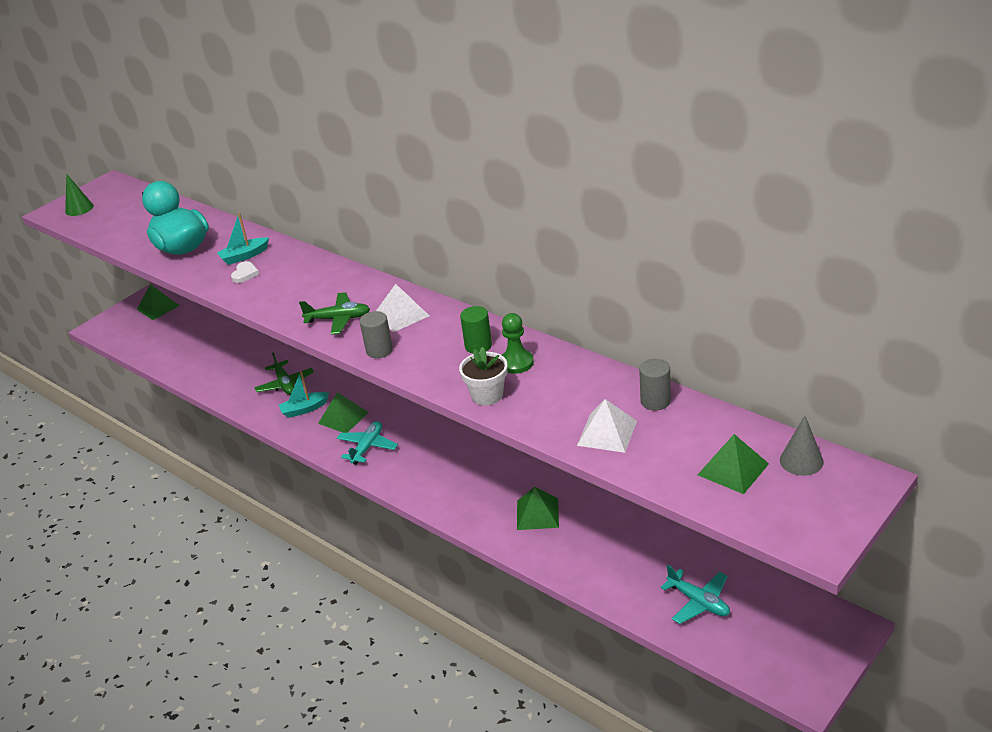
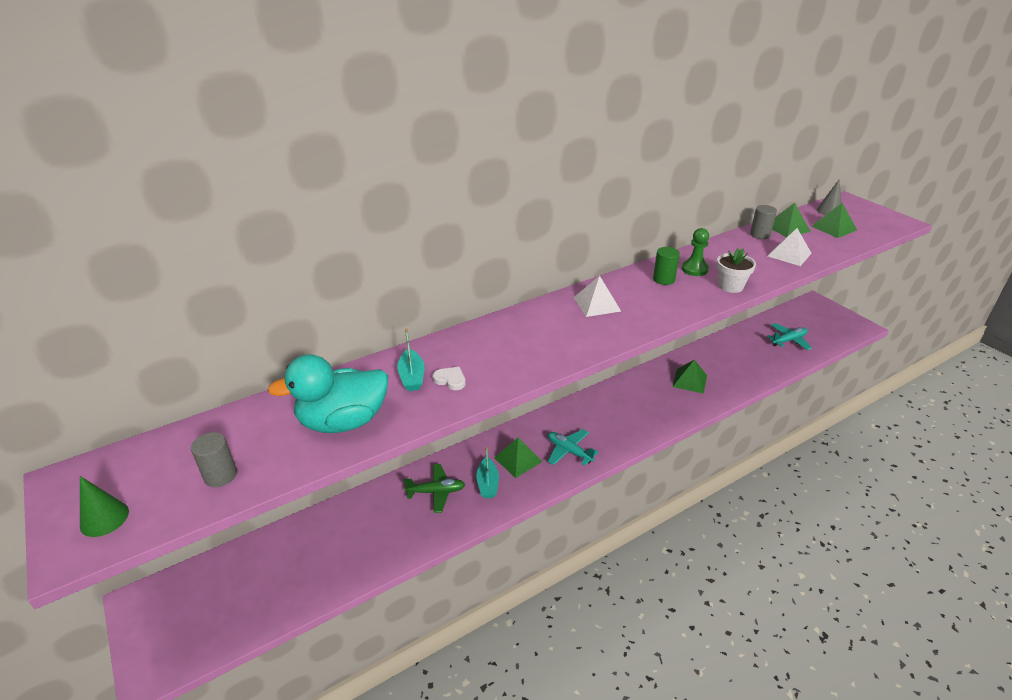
camera: 75 degrees left, 0 degrees up
(158, 307) = (175, 592): green pyramid -> green pyramid (787, 228)
(338, 319) = (581, 335): green plane -> none
(379, 350) = (645, 321): grey cylinder -> grey cylinder (220, 475)

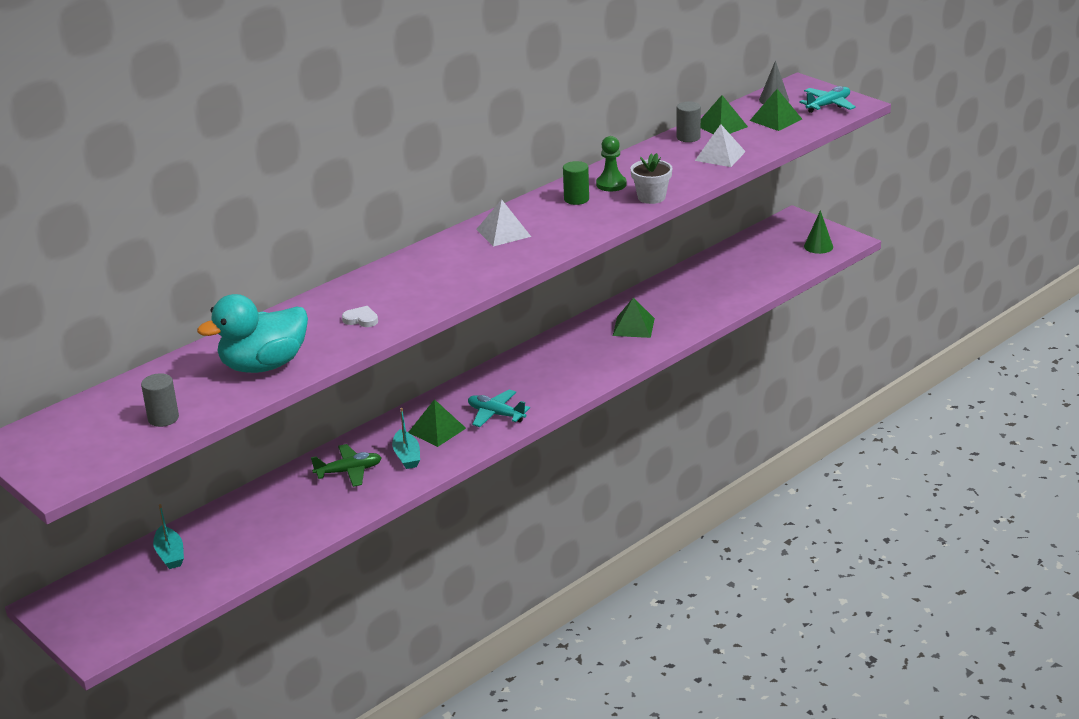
camera: 10 degrees left, 5 degrees down
(104, 518) = (72, 459): green cone -> green cone (818, 246)
(412, 377) = (319, 322): turquoise boat -> turquoise boat (170, 554)
(788, 340) = (756, 268): turquoise plane -> turquoise plane (828, 105)

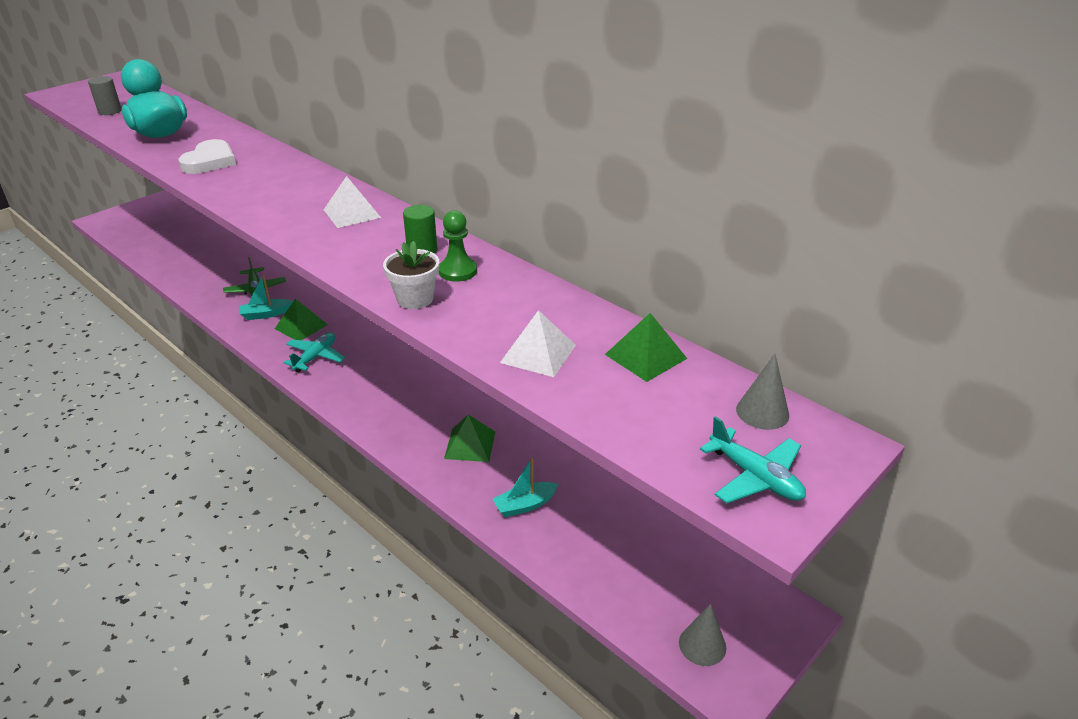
camera: 85 degrees right, 5 degrees up
(170, 554) = (186, 231): turquoise boat -> turquoise boat (525, 505)
(361, 319) = (210, 161): white heart -> white heart, size x1.85
(688, 137) = (602, 327): grey cylinder -> none
(776, 120) = (678, 411): green pyramid -> none
(818, 246) = (702, 645): green cone -> grey cone

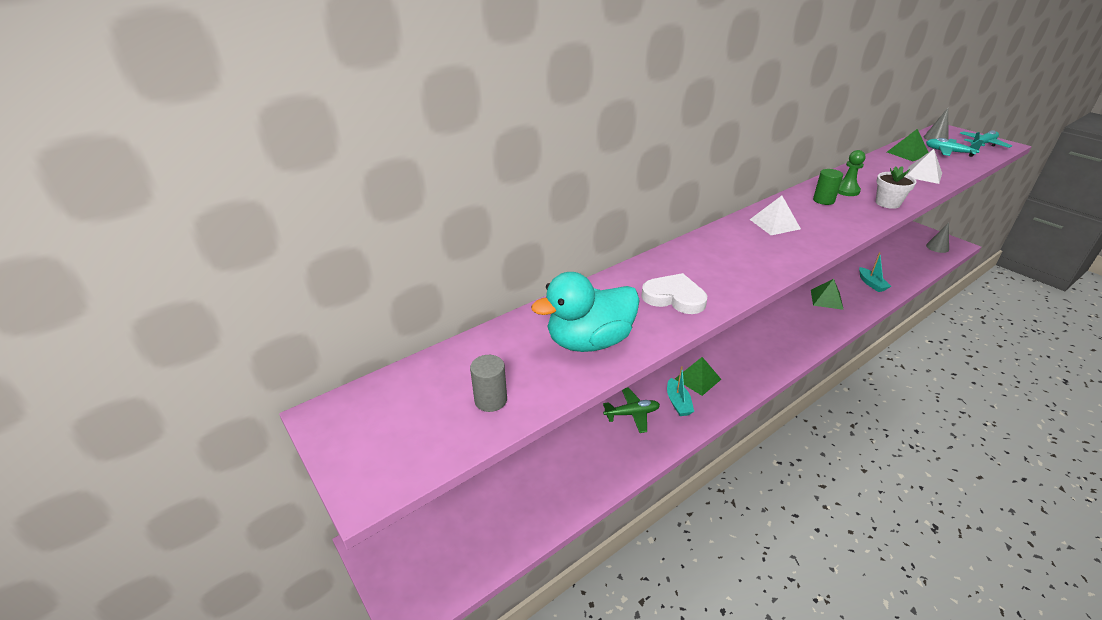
camera: 80 degrees left, 0 degrees up
(315, 357) = (742, 368): turquoise plane -> turquoise plane (949, 152)

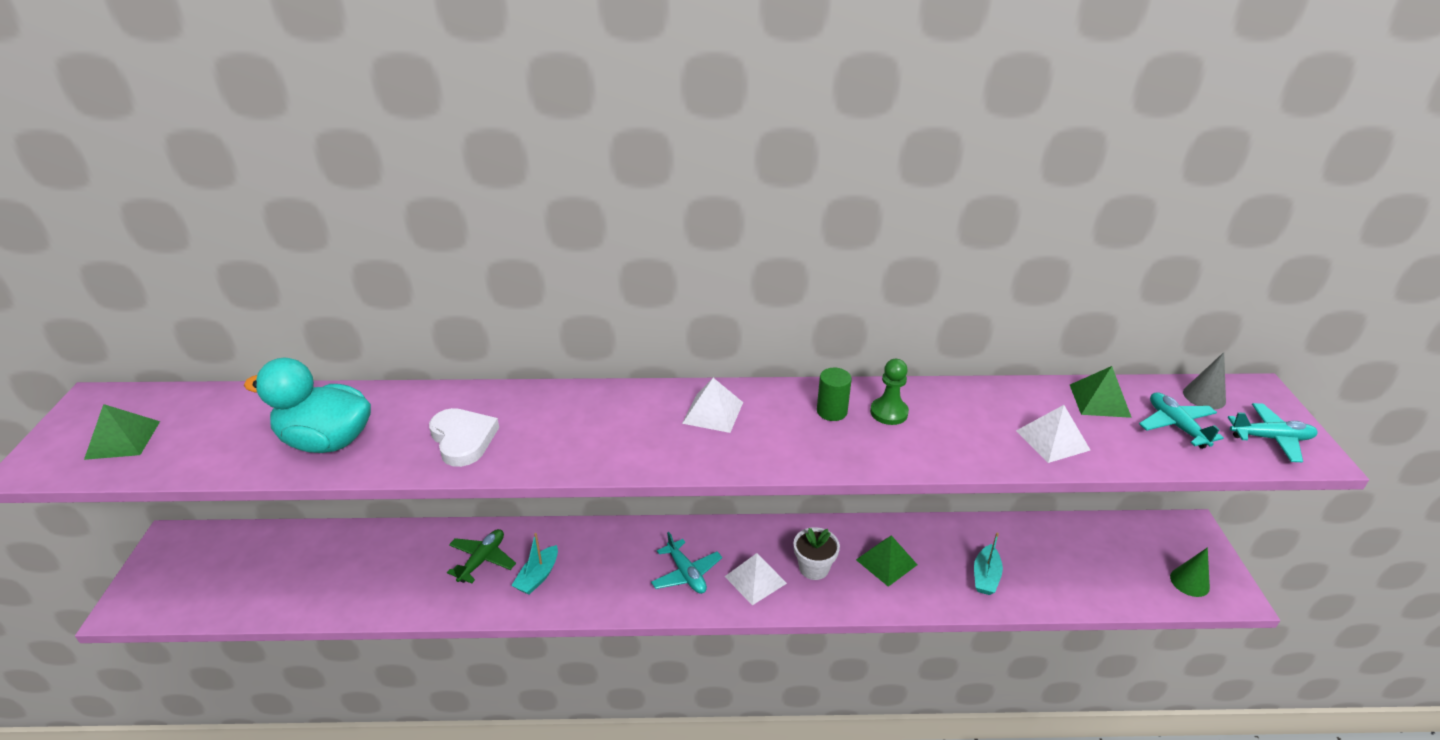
camera: 35 degrees right, 0 degrees up
(490, 400) = (186, 449): grey cylinder -> none
(632, 414) = (482, 560): green plane -> green plane turned 90 degrees counterclockwise
(697, 379) = (593, 564): green pyramid -> green pyramid (123, 440)
(751, 355) = (686, 574): none -> turquoise plane
(786, 339) = (755, 579): none -> white pyramid
(887, 203) = (909, 453): white flower pot -> white flower pot (814, 568)
(937, 247) = (1189, 582): grey cone -> green cone

